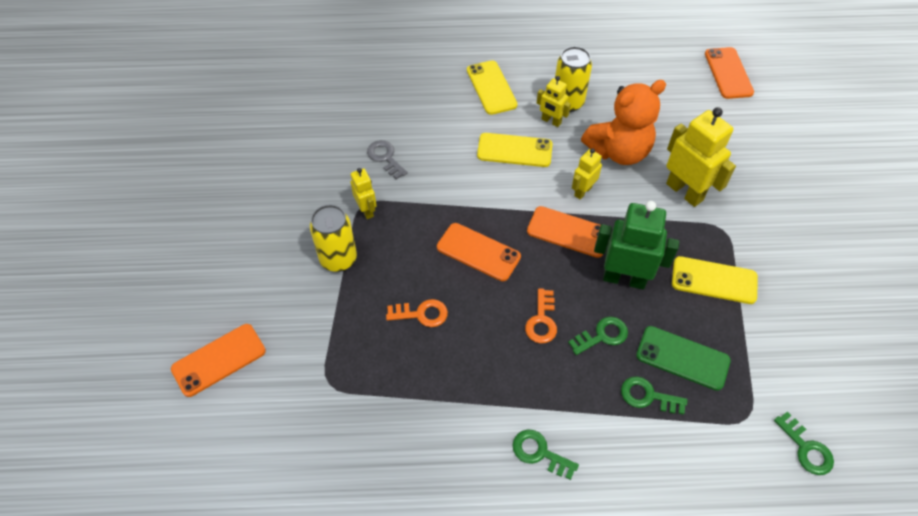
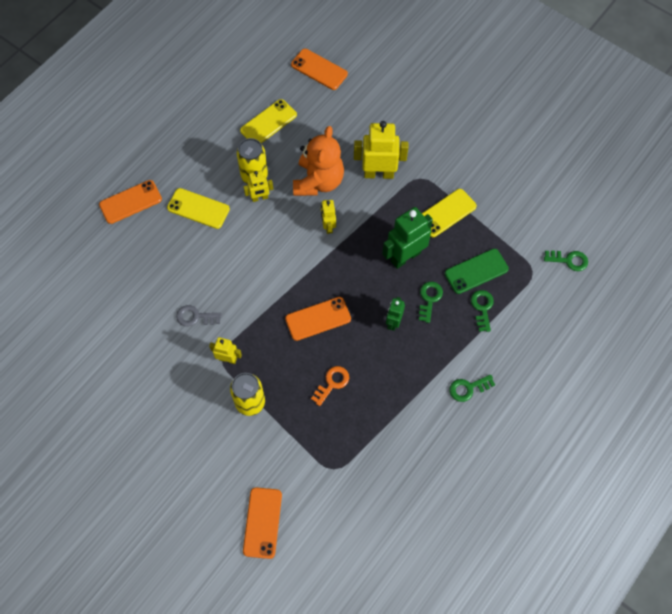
camera: 50 degrees left, 10 degrees up
(514, 150) = (262, 237): yellow phone -> yellow phone (268, 123)
(542, 321) = (393, 322): orange key -> green robot
(568, 232) = (349, 258): orange phone -> orange phone (130, 202)
(647, 396) = (482, 308): green key -> green key turned 120 degrees clockwise

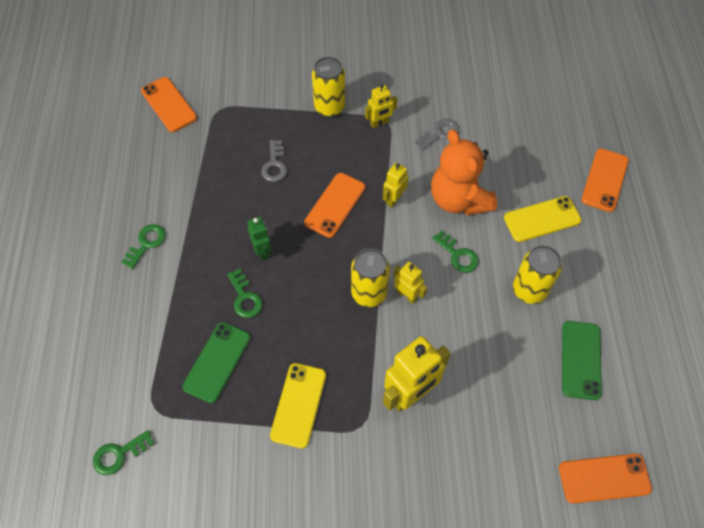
camera: 140 degrees right, 5 degrees down
(260, 198) = (500, 272): yellow robot -> yellow robot (394, 199)
(262, 522) = (244, 45): orange phone -> orange phone (169, 104)
(268, 123) = (580, 360): yellow phone -> green phone
(318, 181) = (462, 334): orange teddy bear -> orange teddy bear (458, 199)
(332, 383) = (275, 165): orange key -> grey key
(350, 244) = (369, 293): none -> yellow can
(405, 257) = (303, 322): green robot -> none
(482, 308) = (184, 328): green key -> green key (458, 255)

